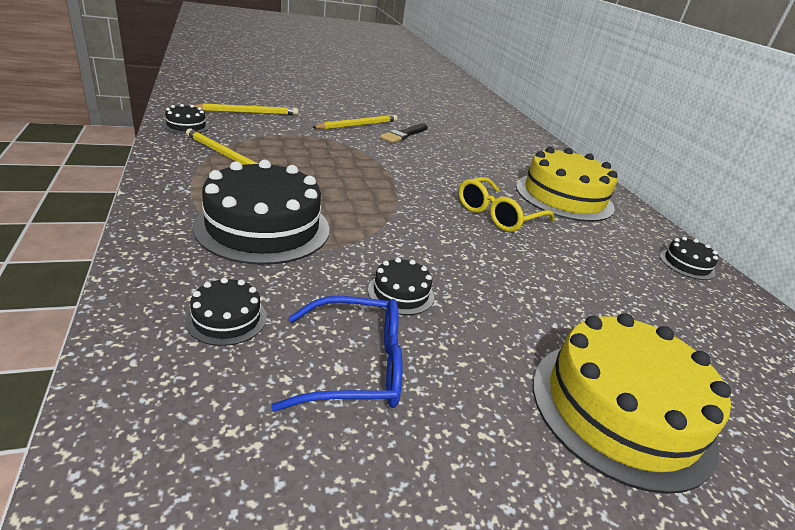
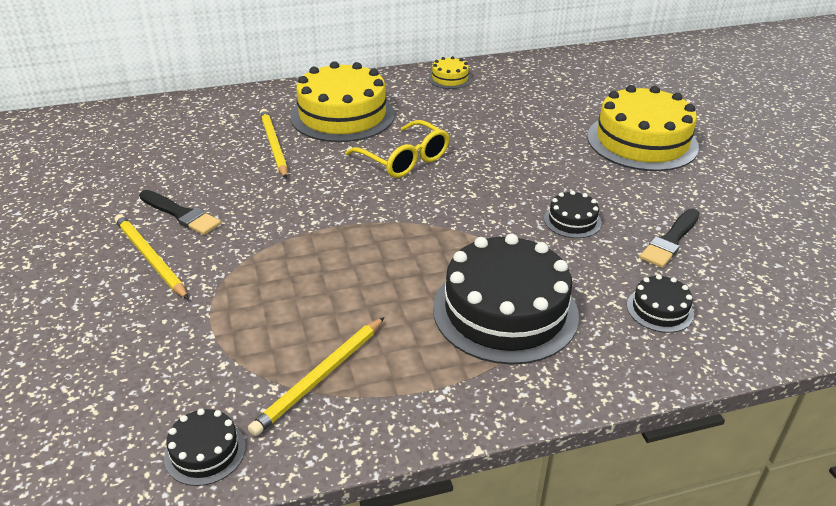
camera: 85 degrees left, 5 degrees up
(247, 112) = (113, 389): yellow pencil -> yellow pencil (273, 145)
(356, 366) = (670, 240): blue glasses -> black brush
(687, 264) = (450, 79): black cake -> yellow cake

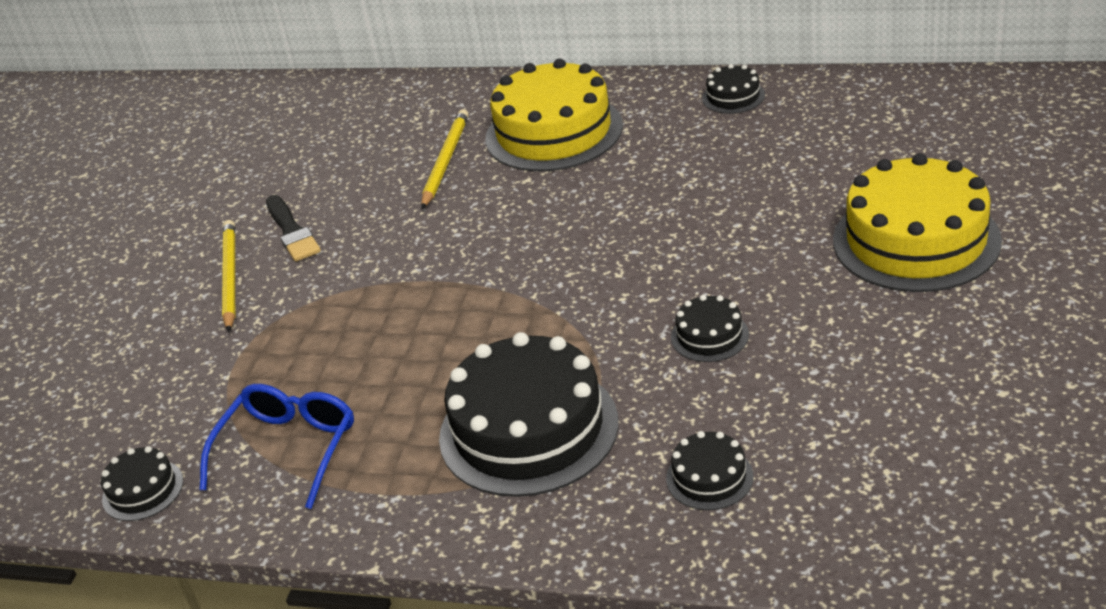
camera: 35 degrees right, 0 degrees up
(320, 377) = (288, 449): yellow pencil -> blue glasses
(404, 160) = (577, 208): yellow glasses -> none
(450, 79) = (733, 97): yellow cake -> black cake
(670, 240) = (812, 393): black brush -> none

